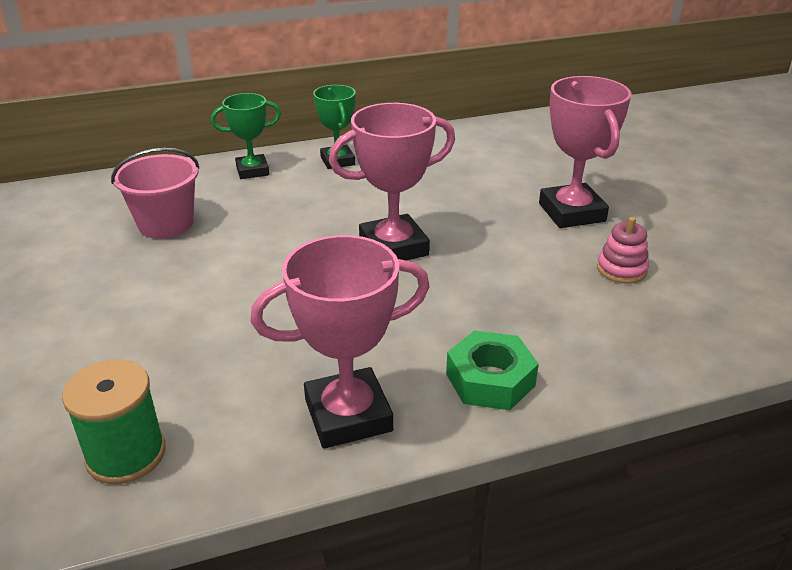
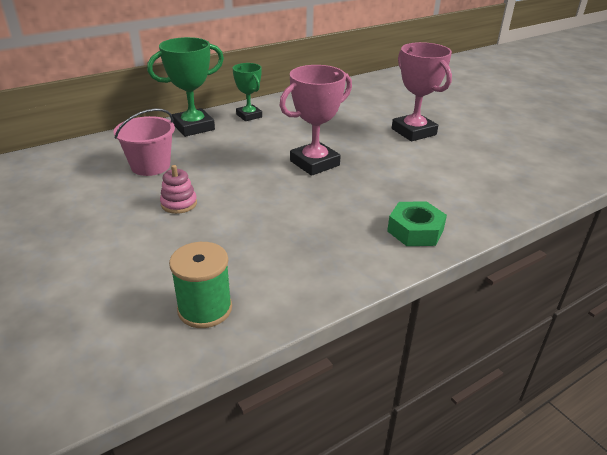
camera: 15 degrees left, 0 degrees up
(252, 171) = (193, 127): green trophy -> green trophy, size x1.59
(348, 415) = (339, 263): pink trophy -> none
(621, 269) = (459, 160): pink stacking toy -> pink stacking toy (179, 204)

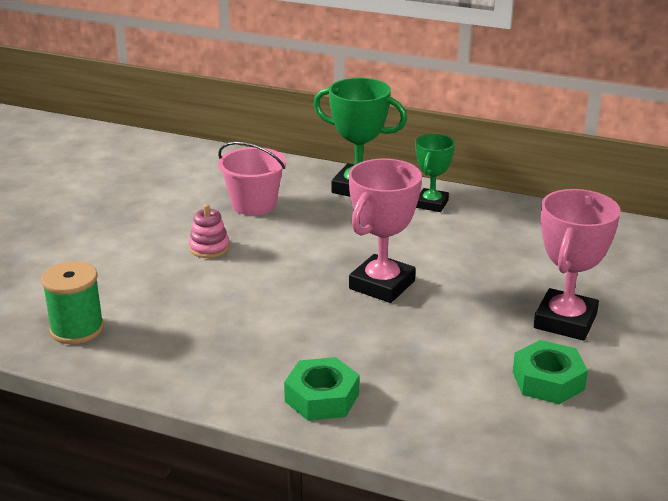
camera: 55 degrees right, 5 degrees down
(314, 163) = (382, 285): pink trophy -> pink trophy turned 75 degrees counterclockwise
(463, 157) = (548, 381): none -> green nut

